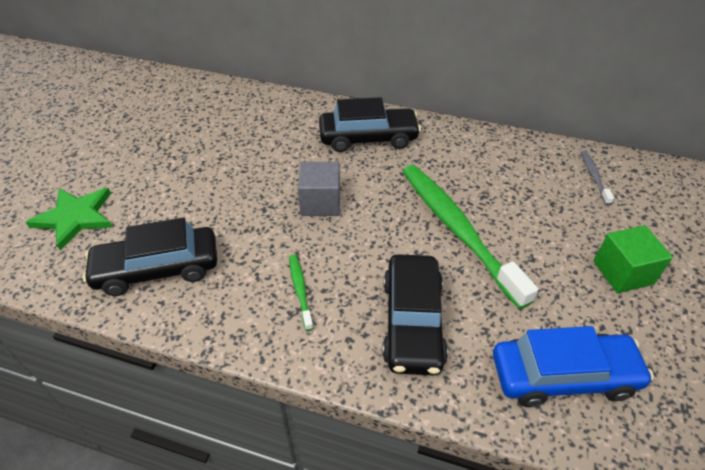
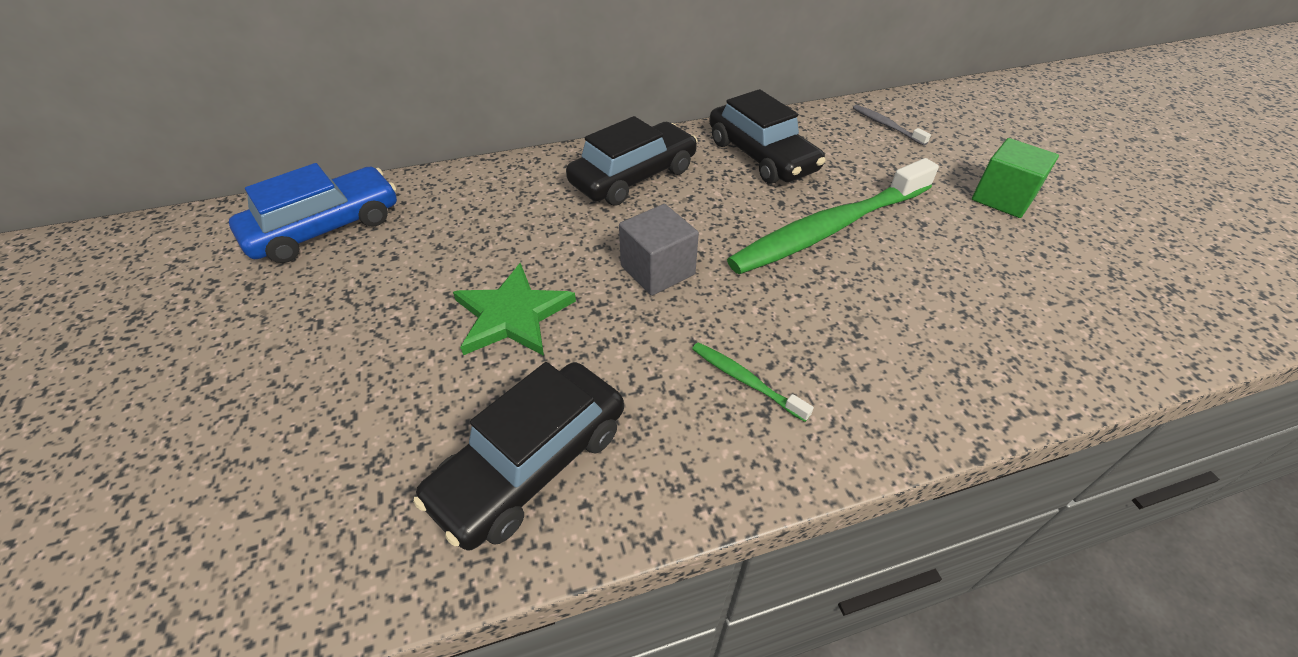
camera: 35 degrees left, 0 degrees up
(75, 217) = (312, 468): green star -> green star (512, 315)
(412, 322) = (895, 344): black car -> black car (761, 156)
(457, 230) = (829, 229): green toothbrush -> green toothbrush turned 60 degrees counterclockwise
(563, 376) = (1069, 316): blue car -> blue car (325, 228)

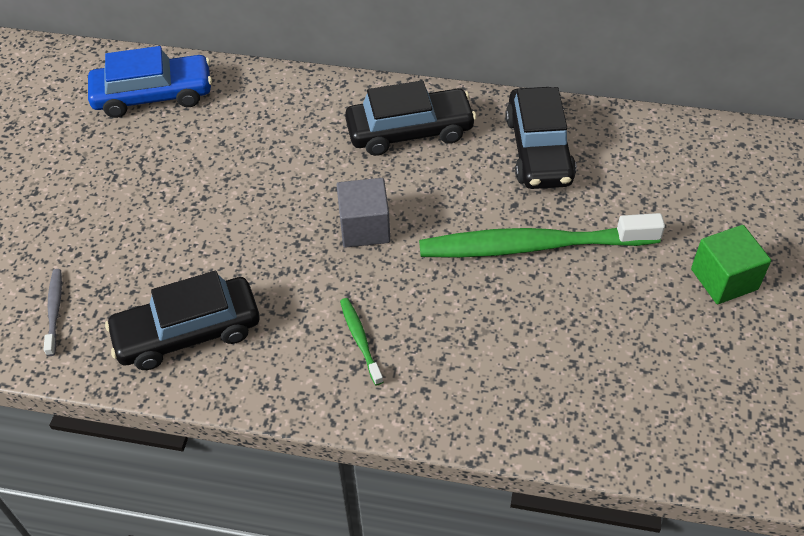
camera: 30 degrees right, 5 degrees up
(512, 315) = (238, 222): green star -> none
(886, 125) = (693, 159): grey toothbrush -> grey toothbrush (54, 310)

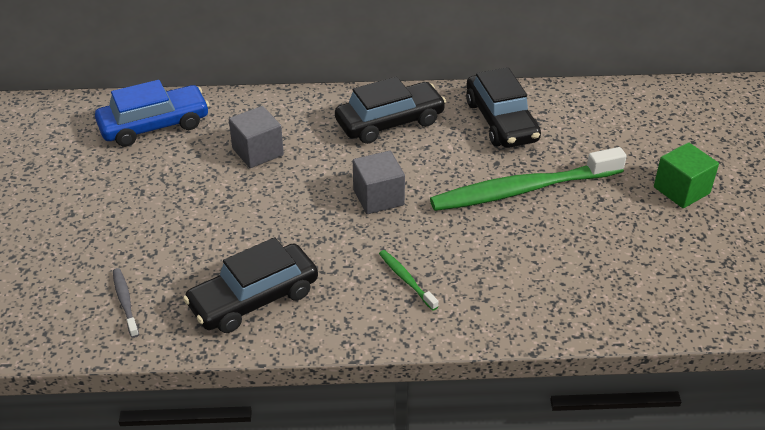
camera: 15 degrees left, 10 degrees down
(252, 146) = (258, 152): none -> grey cube

